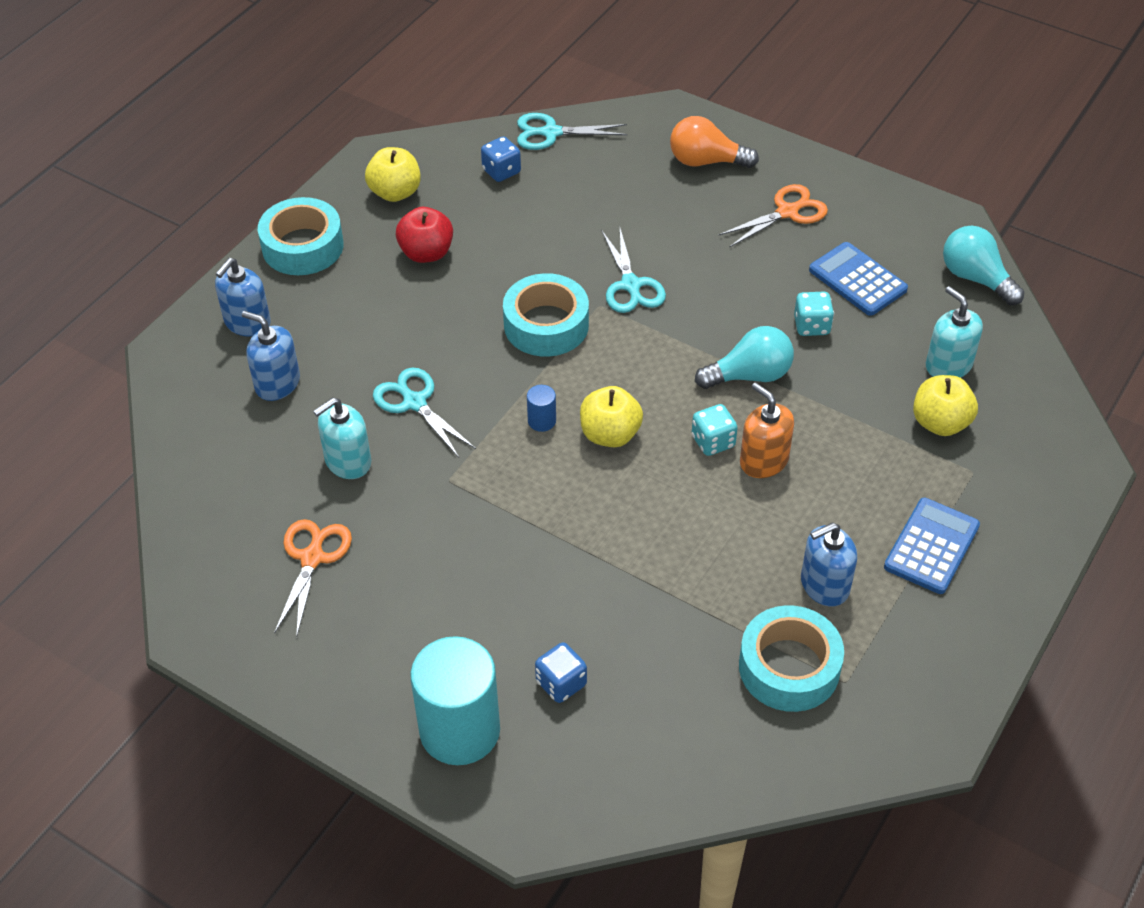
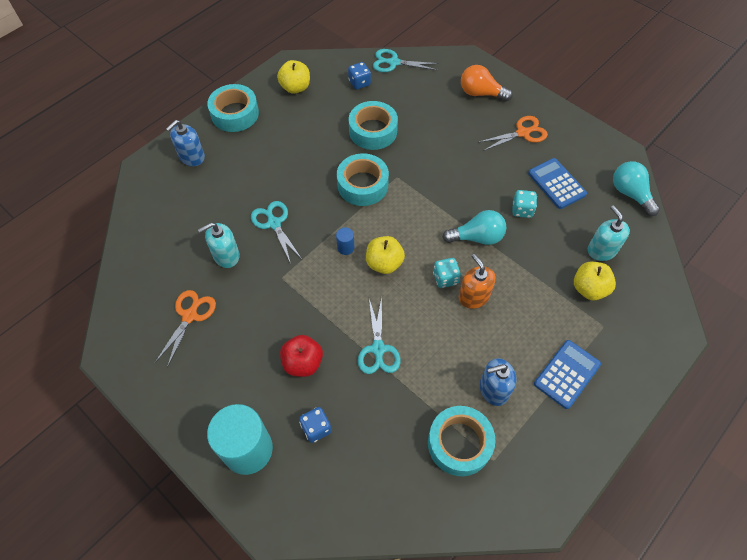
camera: 10 degrees right, 10 degrees up
(277, 383) = (199, 198): blue soap dispenser -> none
(426, 253) = (304, 128): red apple -> red apple (303, 363)
(542, 242) = (373, 131): none -> turquoise tape
(631, 285) = (418, 167): turquoise scissors -> turquoise scissors (378, 349)

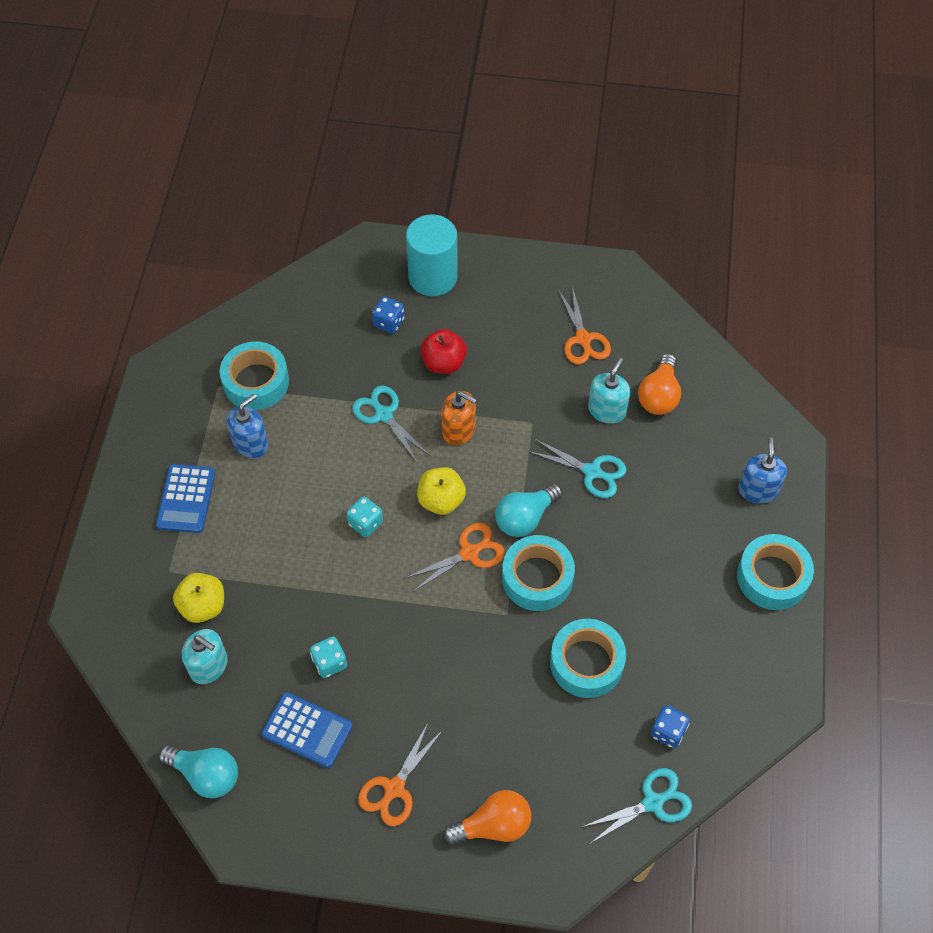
camera: 145 degrees right, 0 degrees up
(184, 244) = (659, 395): none -> orange light bulb
(295, 87) = (741, 666): yellow apple -> none
(345, 247) = (495, 492): blue cylinder -> none
(392, 221) = (469, 553): none -> orange scissors
(473, 296) = (323, 521): orange soap dispenser -> orange soap dispenser (458, 430)
(477, 237) = (361, 593): turquoise light bulb -> turquoise light bulb (525, 518)

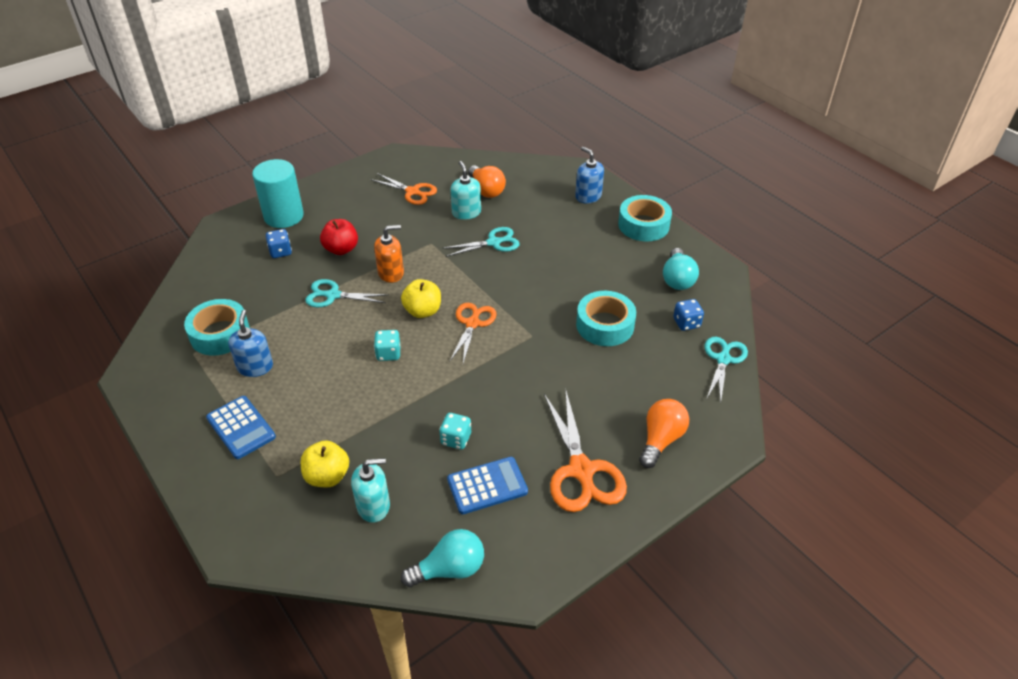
camera: 45 degrees left, 15 degrees down
(394, 788) = (581, 470): orange scissors -> orange scissors, size x1.55
(525, 518) = (483, 286): turquoise light bulb -> turquoise light bulb (677, 279)
(537, 578) = (527, 307): turquoise tape -> none

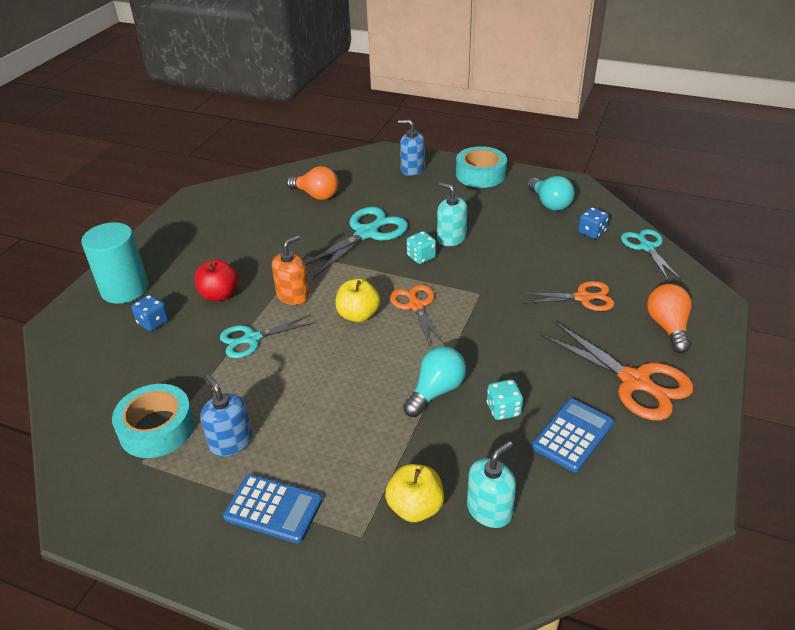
camera: 30 degrees left, 5 degrees down
(388, 353) = (362, 366): turquoise dice -> turquoise dice (421, 257)
(412, 192) = (245, 220): orange scissors -> orange scissors (583, 298)
(449, 569) = (618, 527): turquoise light bulb -> turquoise light bulb (436, 391)
(466, 212) = (316, 219): turquoise soap dispenser -> turquoise soap dispenser (451, 238)
(493, 242) = (366, 233): turquoise scissors -> turquoise scissors, size x1.55
(605, 325) = (530, 260): turquoise tape -> none

